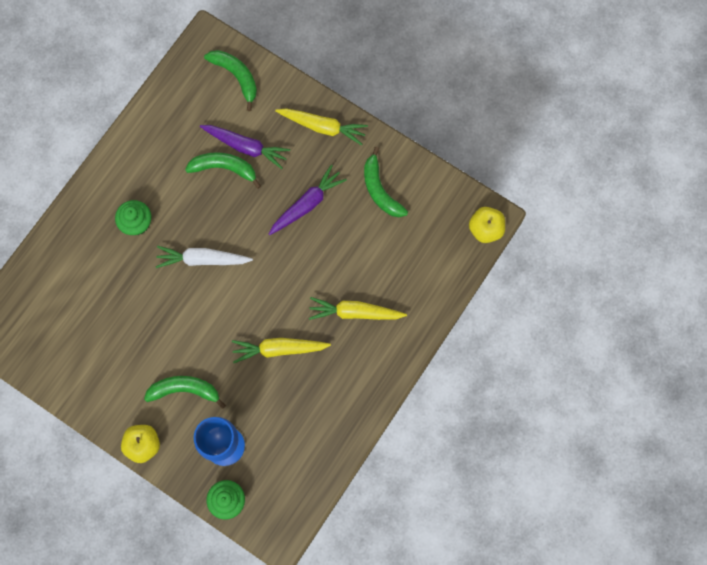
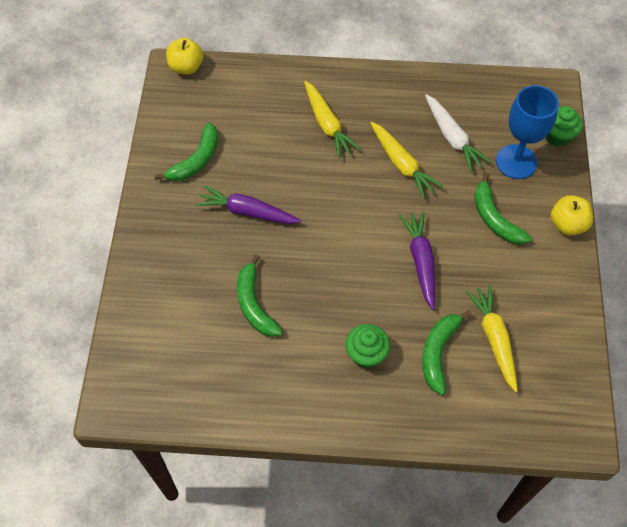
camera: 120 degrees left, 15 degrees down
(202, 259) = (362, 271): white carrot -> white carrot (452, 138)
(236, 76) = (142, 349): green banana -> green banana (438, 352)
(246, 147) = (219, 296): purple carrot -> purple carrot (421, 261)
(323, 127) = (157, 239): yellow carrot -> yellow carrot (494, 339)

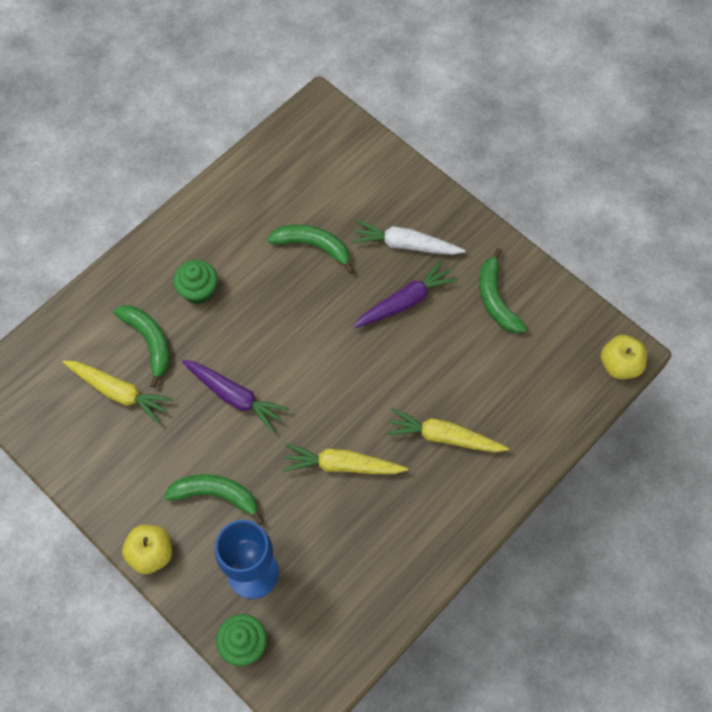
camera: 130 degrees right, 5 degrees up
(452, 138) = (330, 538): white carrot -> white carrot (405, 245)

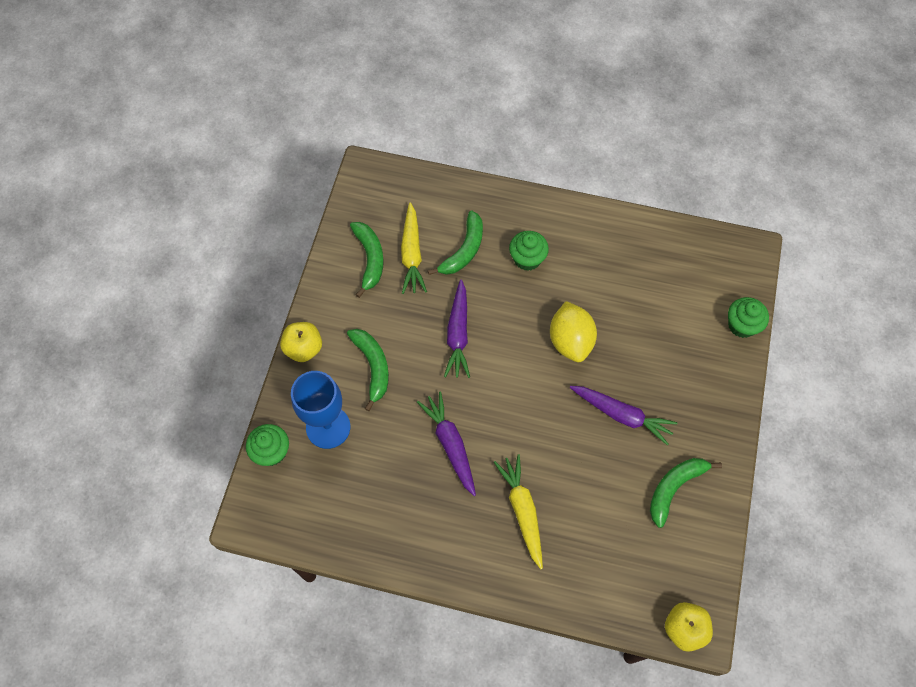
camera: 60 degrees right, 0 degrees up
(307, 302) = (570, 341): none -> yellow lemon
(314, 246) = (622, 318): green banana -> green banana (370, 259)
(342, 465) = (450, 444): yellow carrot -> purple carrot
(383, 157) = (742, 325): none -> green cupcake
(405, 245) = (673, 387): white carrot -> none

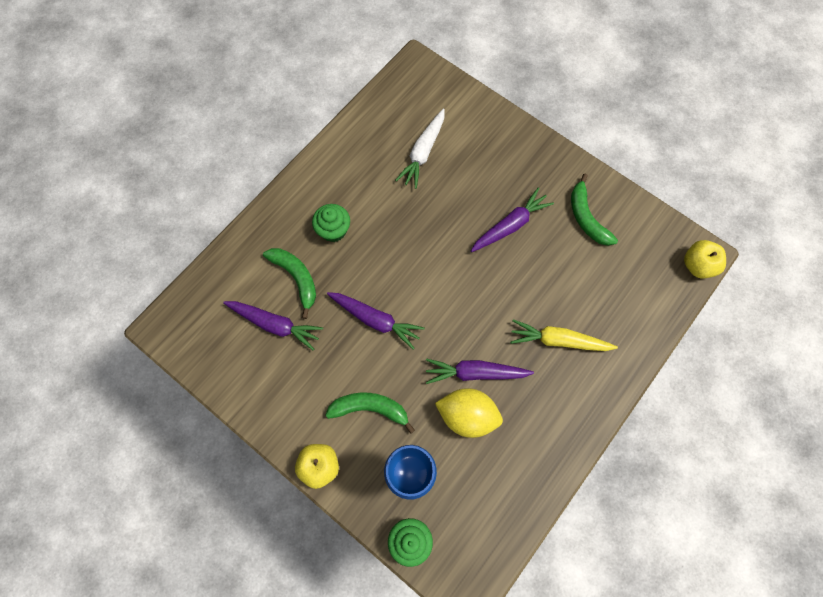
camera: 65 degrees left, 5 degrees up
(370, 259) = (259, 365): green banana -> none
(412, 254) = (275, 325): yellow carrot -> purple carrot
(570, 341) = (427, 232): yellow lemon -> yellow lemon (467, 416)
(654, 300) = (423, 152): none -> white carrot
(742, 325) = (475, 103): green cupcake -> none

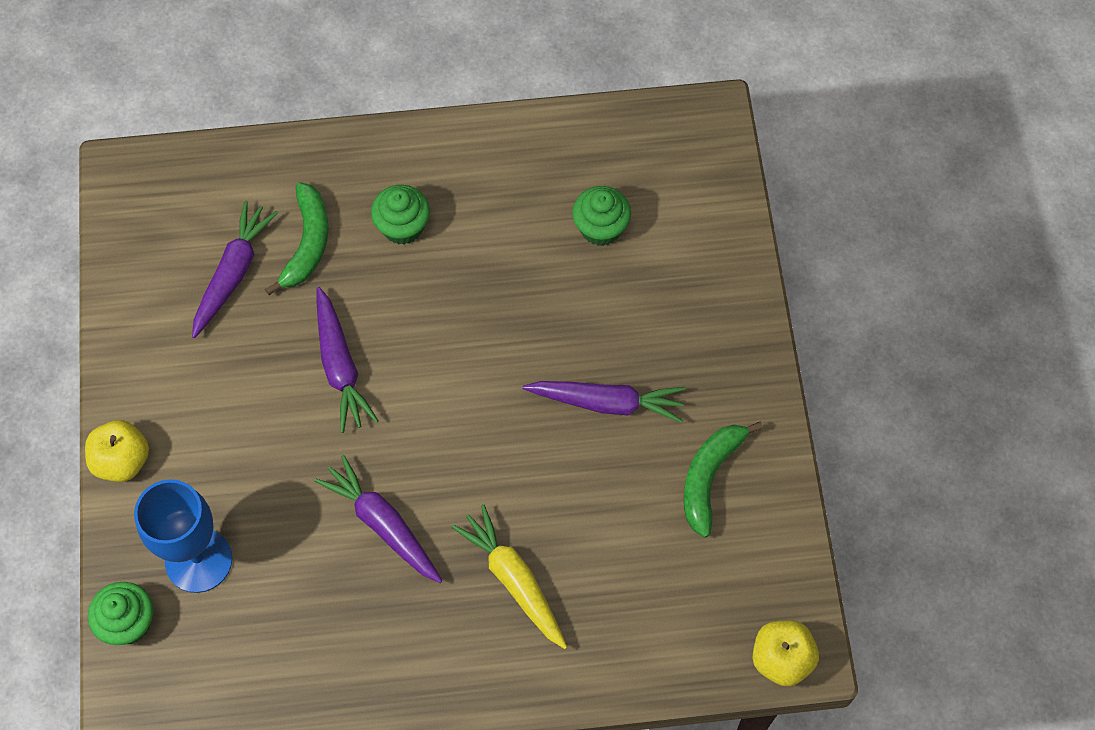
camera: 45 degrees right, 5 degrees down
(275, 325) = (233, 273): purple carrot -> purple carrot turned 135 degrees counterclockwise
(370, 409) = (233, 453): green banana -> none
(423, 152) = (600, 228): white carrot -> green cupcake
(467, 416) = (323, 559): yellow lemon -> none

